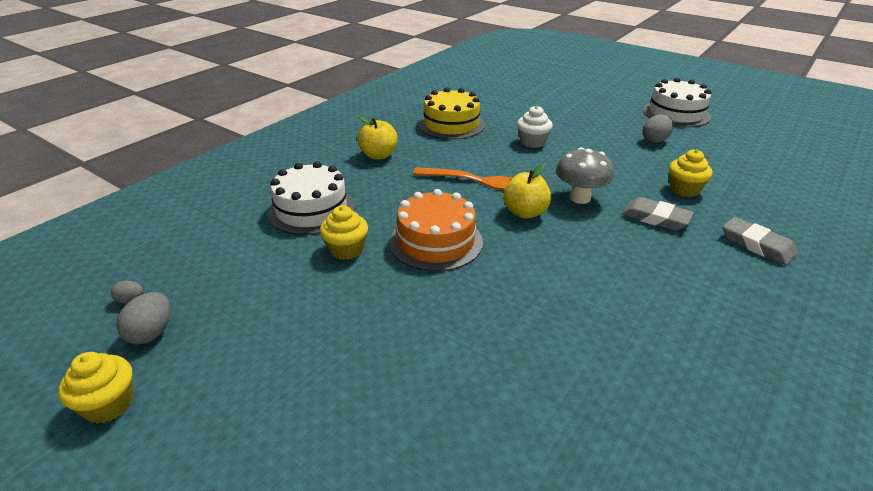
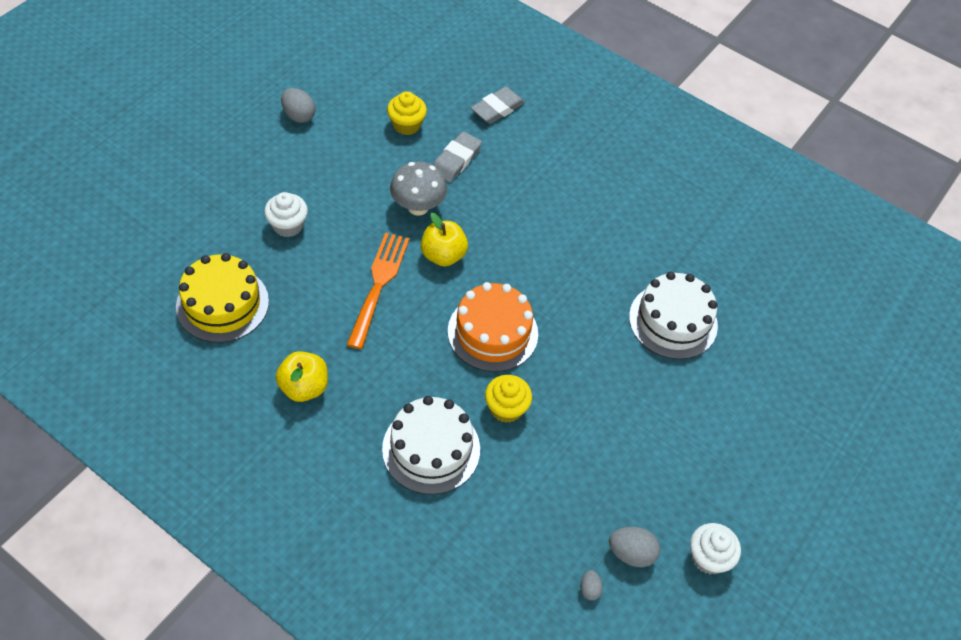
camera: 95 degrees left, 20 degrees up
(108, 404) = (708, 557): yellow cupcake -> white cupcake
(676, 113) = (230, 76): white cake -> white cake (673, 321)

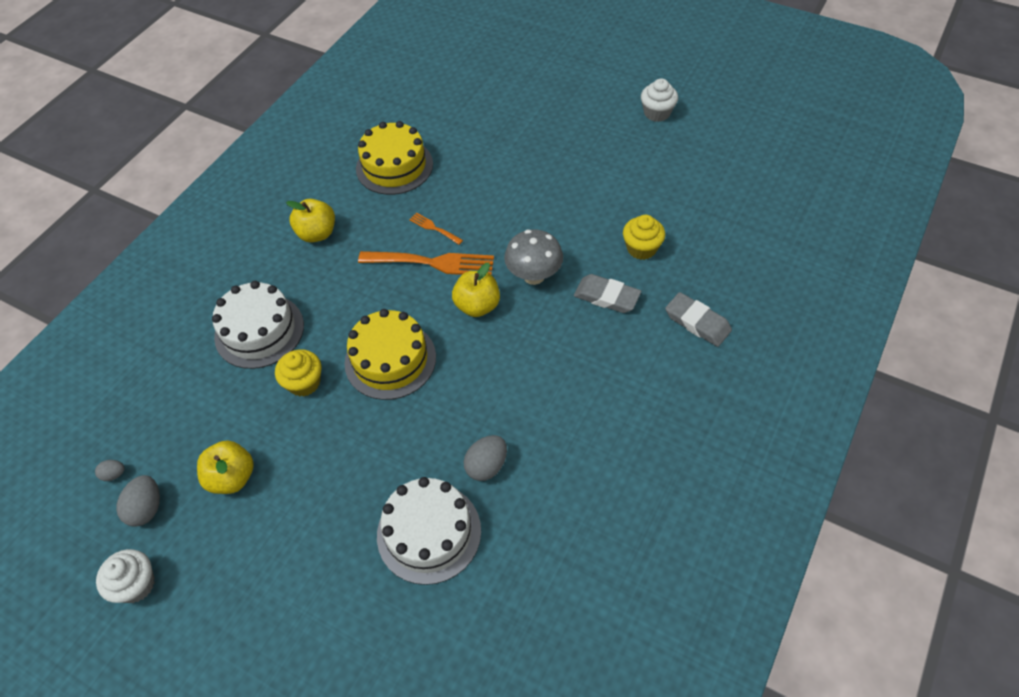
camera: 90 degrees right, 0 degrees up
(288, 225) = (487, 188): white cupcake -> white cupcake (657, 113)
(299, 115) = (622, 167): grey egg -> grey egg (486, 466)
(331, 278) = (434, 228): none -> orange fork
(492, 332) = (390, 360): orange cake -> yellow cake
(605, 474) = (232, 477): none -> yellow apple

